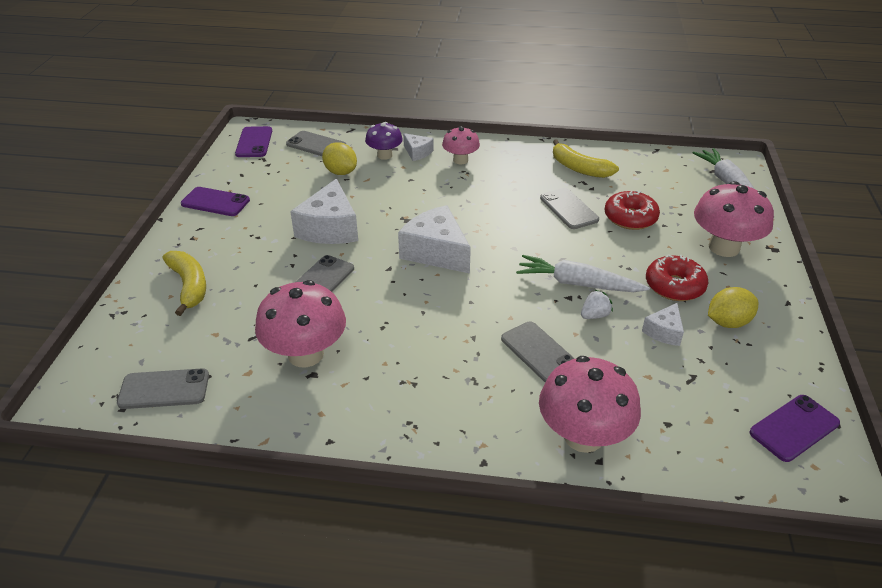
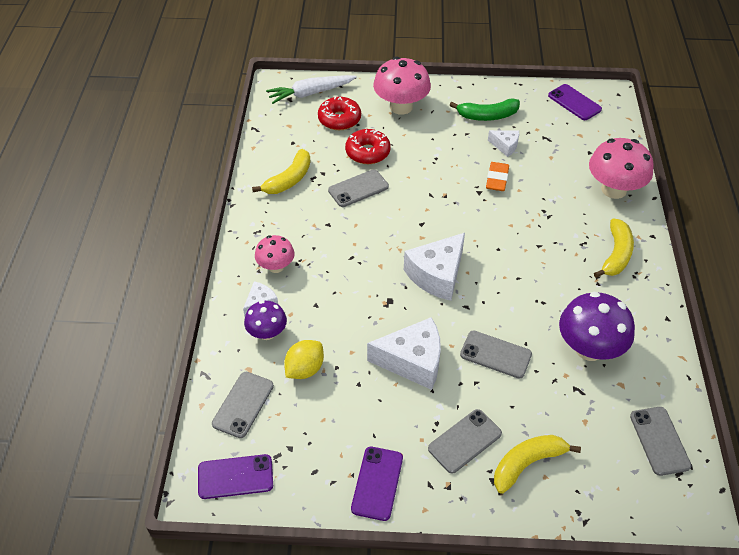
camera: 95 degrees left, 10 degrees up
(305, 354) = (589, 348): pink mushroom -> purple mushroom
(450, 410) = (616, 255): none -> yellow banana
(539, 352) = (545, 209): grey phone -> grey phone (465, 441)
(577, 283) = (462, 187): white carrot -> none
(594, 315) = (497, 179): white strawberry -> orange eraser
(674, 286) = (453, 136): red donut -> red donut (339, 119)
(728, 322) = (487, 116): yellow lemon -> green banana

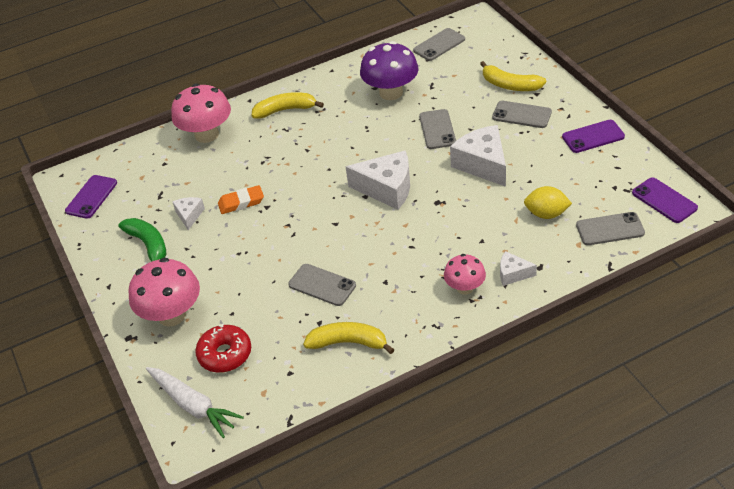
camera: 115 degrees left, 5 degrees down
(267, 333) = (536, 253): purple mushroom -> none
(367, 152) = (264, 304): red donut -> none

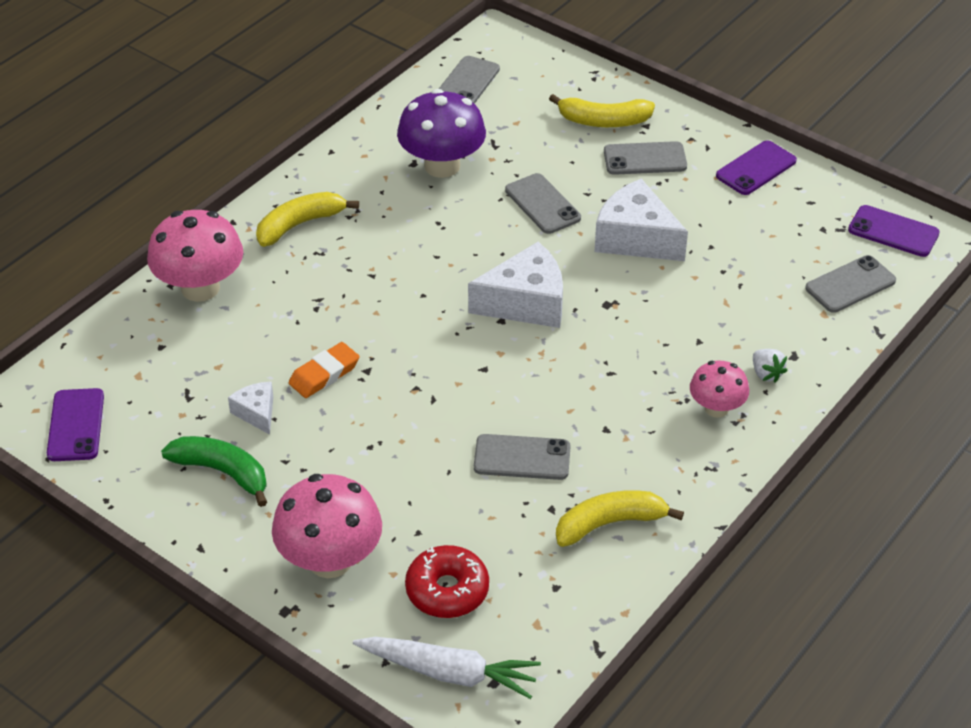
camera: 30 degrees left, 0 degrees up
(513, 274) = (766, 374): white cheese -> white strawberry
(546, 214) = (760, 285): yellow lemon -> none

